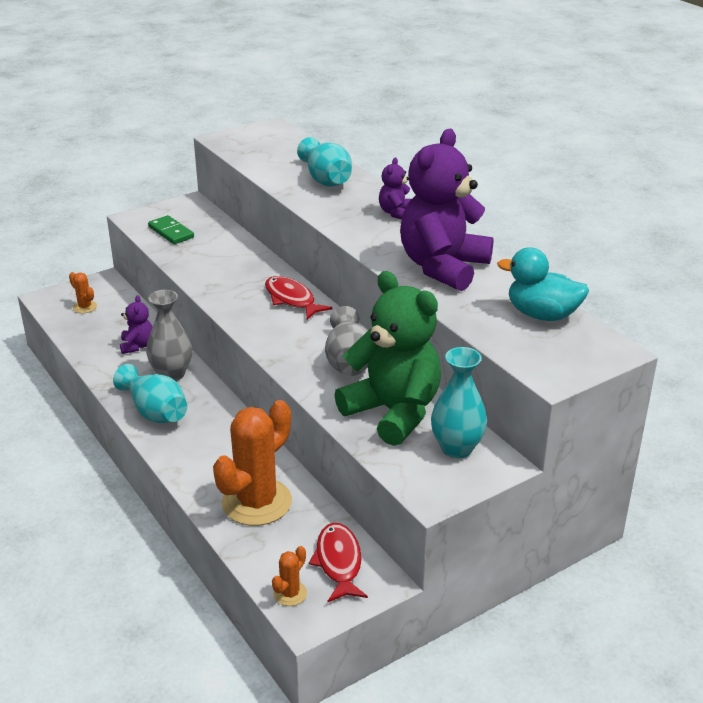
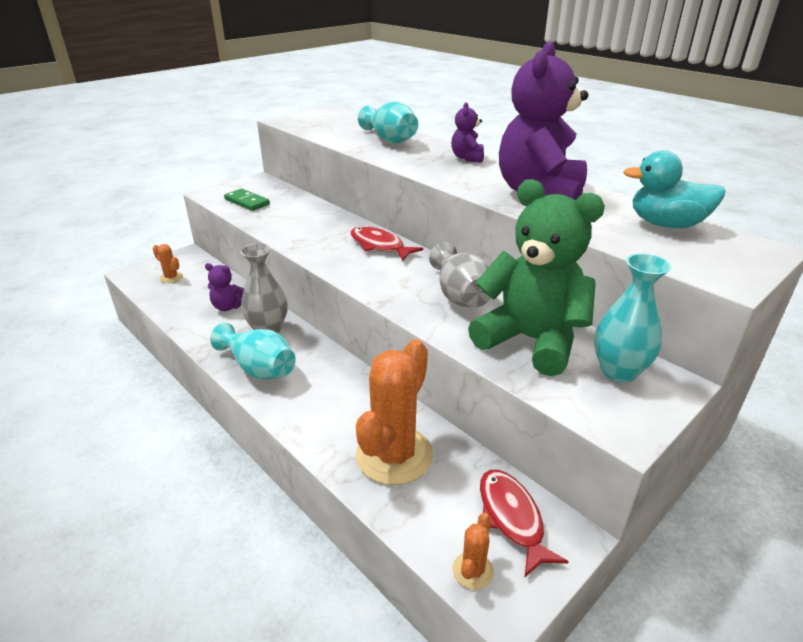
camera: 10 degrees left, 0 degrees up
(137, 346) = (228, 307): purple teddy bear -> purple teddy bear turned 120 degrees clockwise

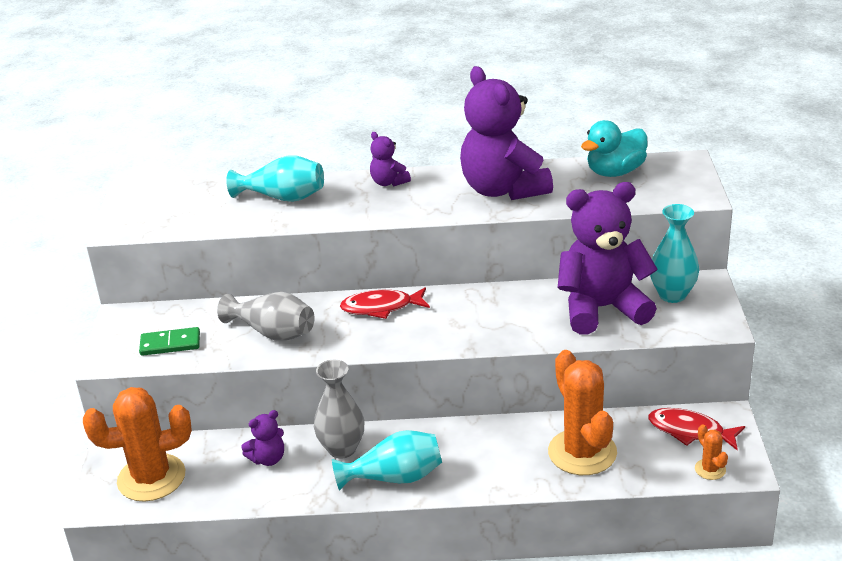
camera: 45 degrees left, 0 degrees up
(171, 277) = (151, 478): orange cactus -> orange cactus, size x2.29
(460, 295) = (510, 307): grey vase -> grey vase (273, 333)
(530, 340) = (602, 308): green teddy bear -> purple teddy bear

